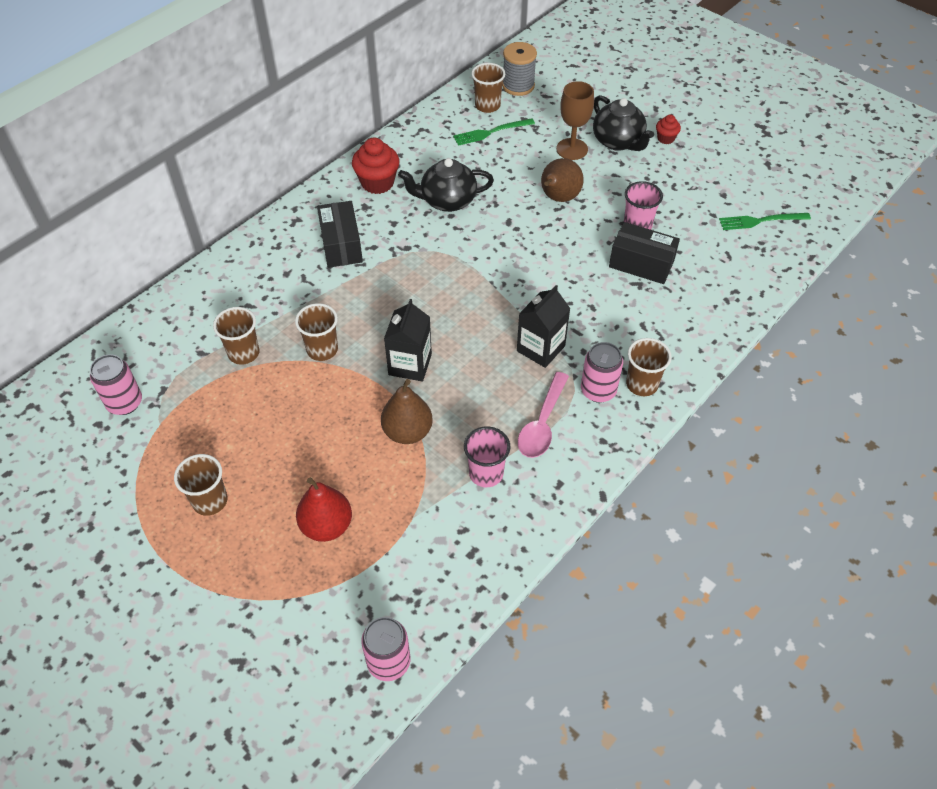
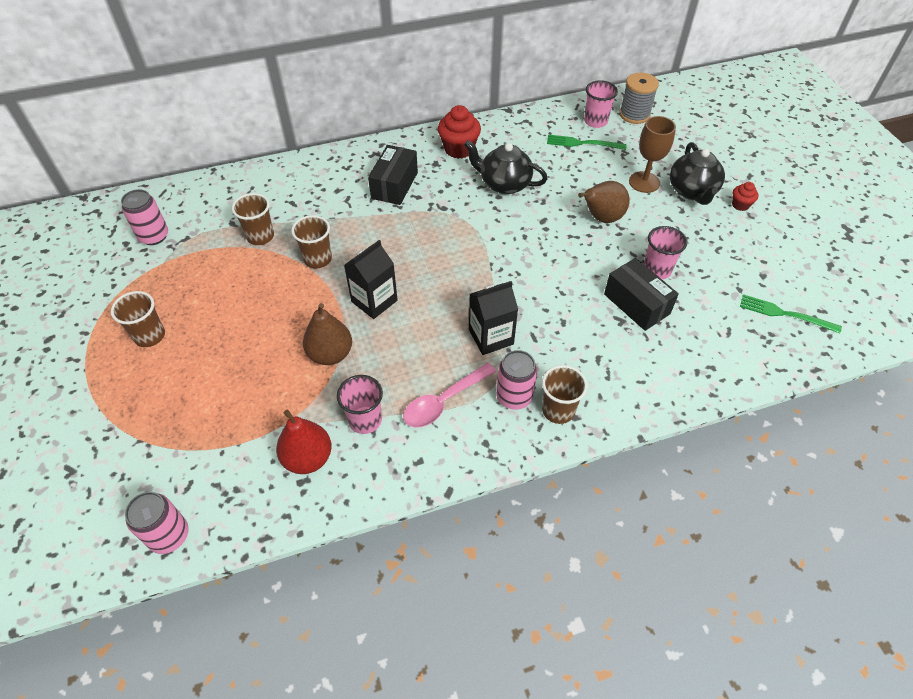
camera: 30 degrees right, 0 degrees up
(326, 525) = (213, 398): red pear -> red pear (308, 458)
(487, 106) = (595, 121): brown cup -> pink cup

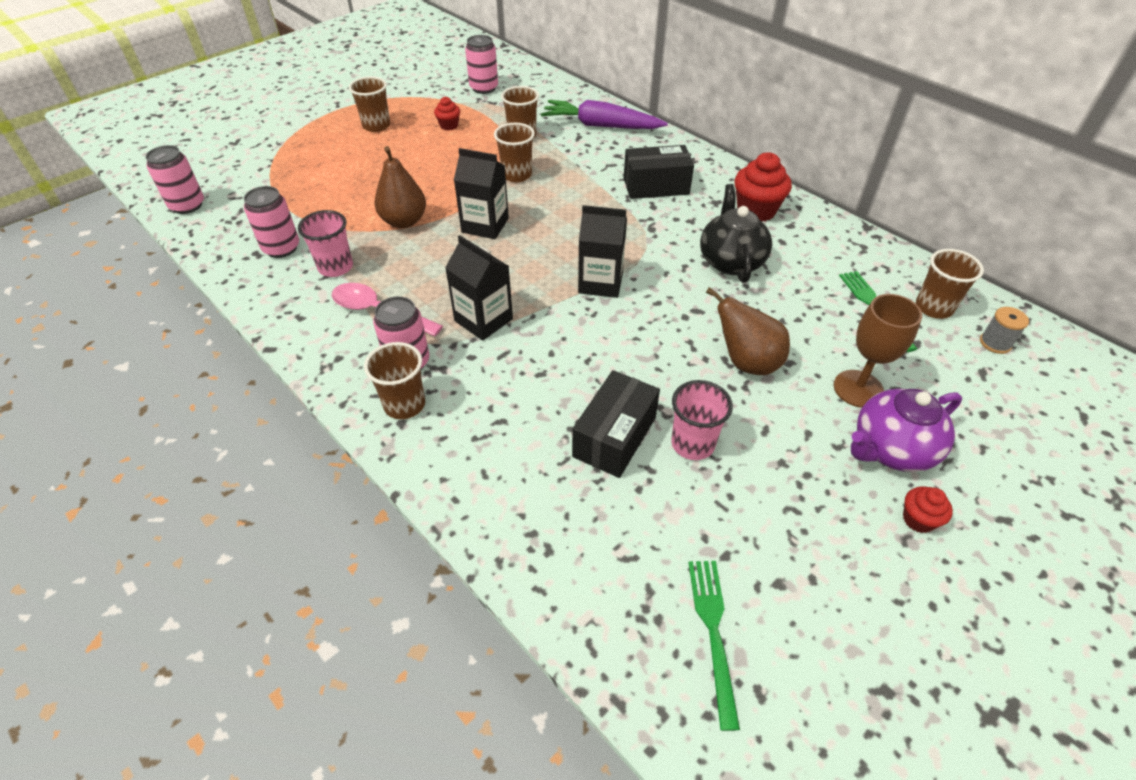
camera: 65 degrees right, 5 degrees down
(199, 281) = (449, 125): none -> red cupcake
(287, 183) = (601, 126): none -> purple carrot
(308, 458) = (281, 248): red pear -> pink can
(487, 257) = (600, 282): none -> black carton
(595, 121) = (933, 307): pink cup -> brown cup
(634, 114) = (995, 343): grey spool -> grey spool, size x0.60
(692, 191) = (891, 449): black teapot -> purple teapot

